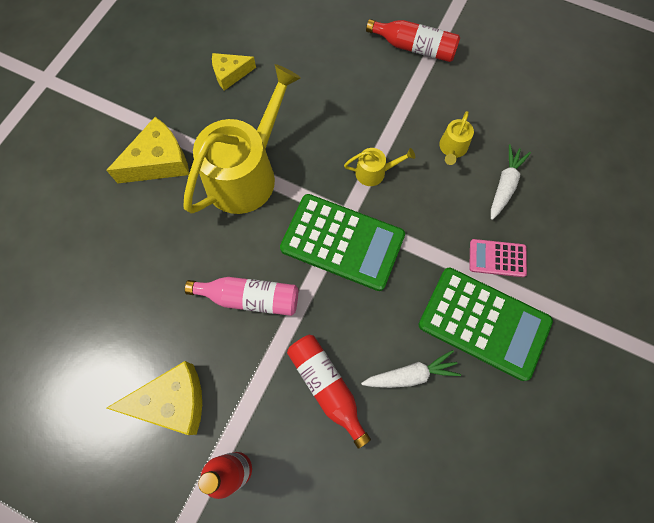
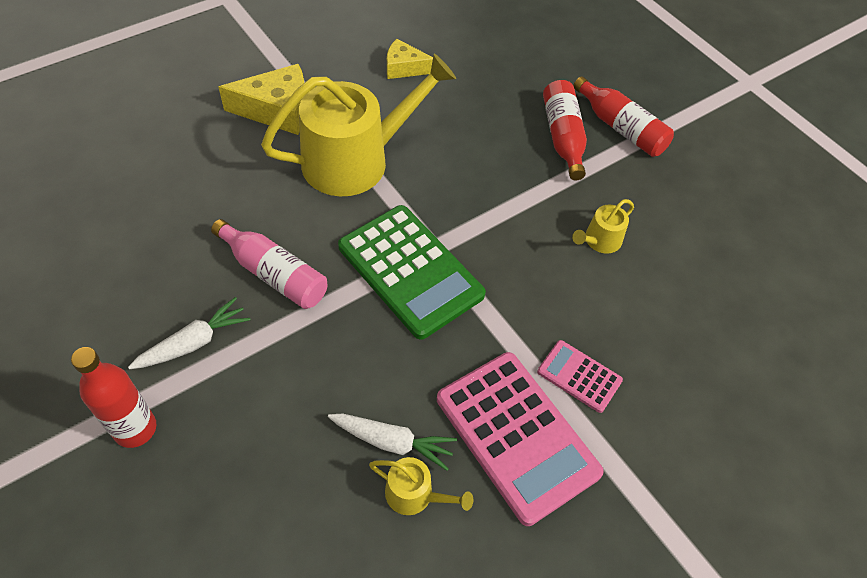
camera: 25 degrees right, 15 degrees down
(172, 401) = (124, 328): yellow cheese -> none
(326, 386) = (290, 402): red bottle -> red bottle (563, 137)
(374, 172) = (493, 222): yellow watering can -> yellow watering can (415, 494)
(484, 323) = (516, 435): green calculator -> pink calculator
(504, 185) = (638, 306): white carrot -> white carrot (193, 343)

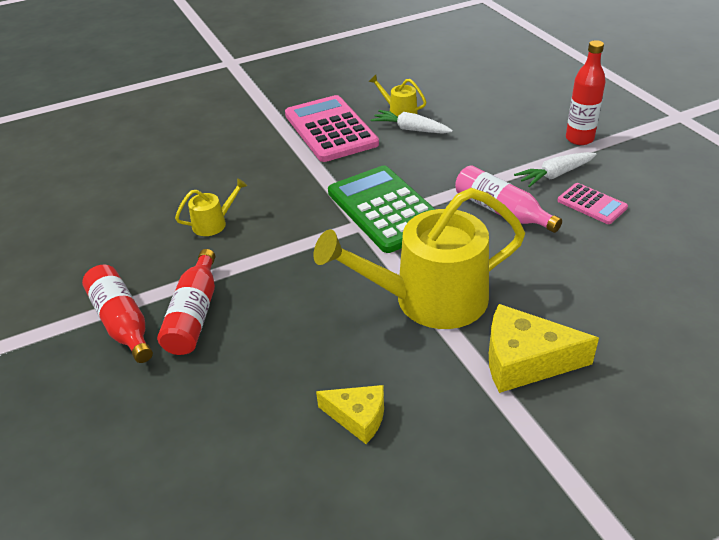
camera: 165 degrees left, 15 degrees down
(579, 376) = (276, 151): pink calculator -> pink calculator (592, 204)

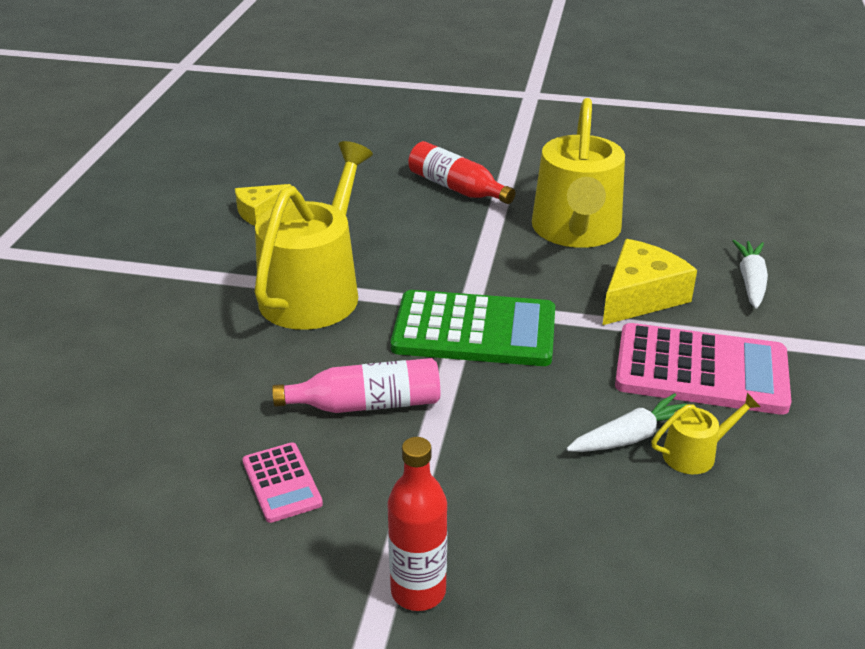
camera: 125 degrees right, 5 degrees down
(122, 322) = (488, 161): red bottle -> none
(213, 223) = (576, 231): yellow watering can -> yellow watering can, size x2.36
(525, 361) = (186, 299): yellow cheese -> yellow cheese (640, 296)
(555, 175) = (372, 496): white carrot -> white carrot (751, 281)
(592, 204) = (281, 483): pink calculator -> pink calculator turned 105 degrees counterclockwise

